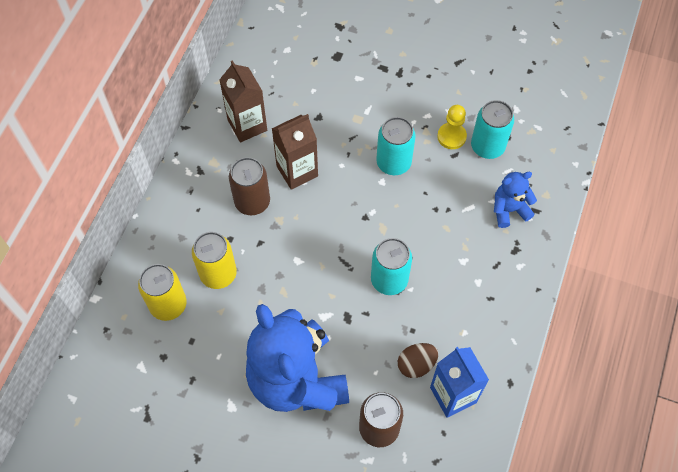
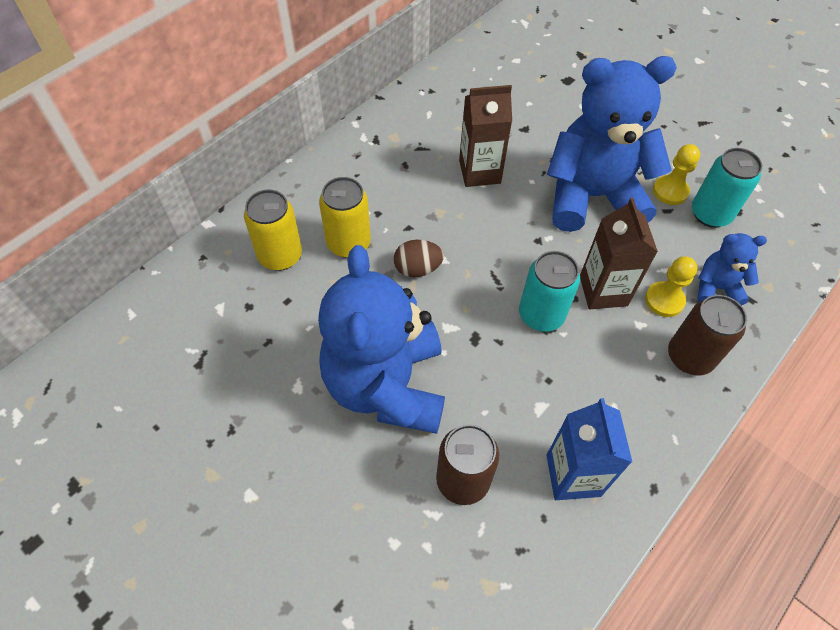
camera: 20 degrees right, 5 degrees down
(247, 125) = (445, 114): brown carton -> brown carton (603, 291)
(252, 202) = (418, 186): brown can -> brown can (689, 357)
(393, 163) = (592, 196): turquoise can -> blue teddy bear
(416, 365) = (538, 421): brown egg -> brown egg (417, 269)
(475, 234) = (664, 300): none -> yellow pawn

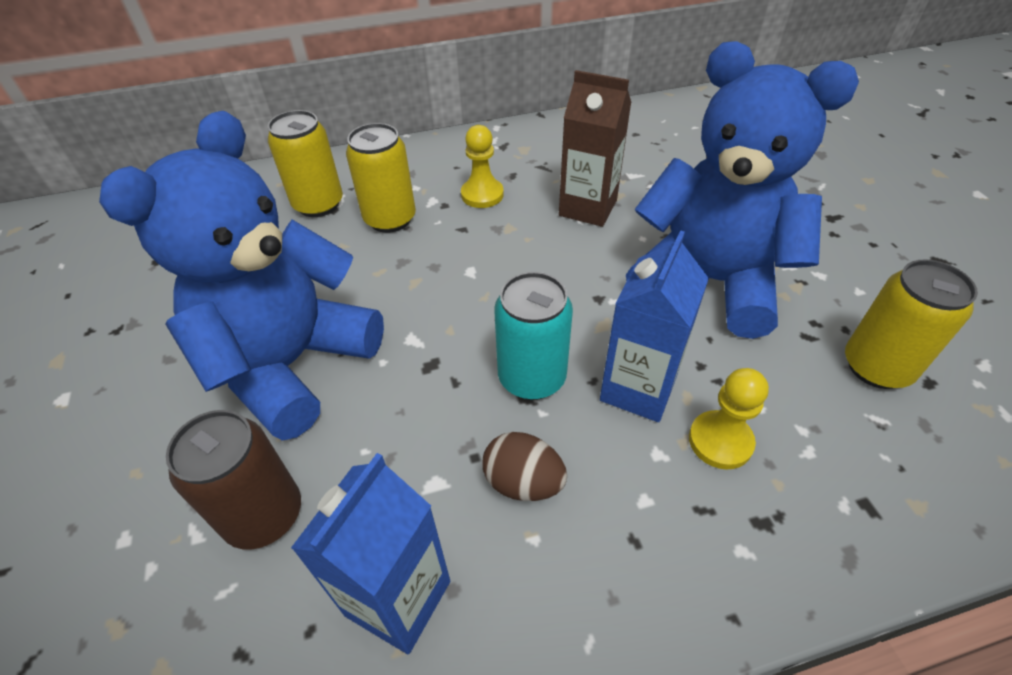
camera: 35 degrees right, 10 degrees down
(417, 269) = (435, 269): brown egg -> brown egg (523, 482)
(603, 291) = (638, 389): brown carton -> blue carton
(670, 191) = (829, 316): yellow pawn -> yellow pawn (482, 195)
(689, 357) = (704, 536): brown can -> none
(710, 214) = (876, 367): turquoise can -> yellow can
(716, 288) = (819, 464): blue teddy bear -> none

